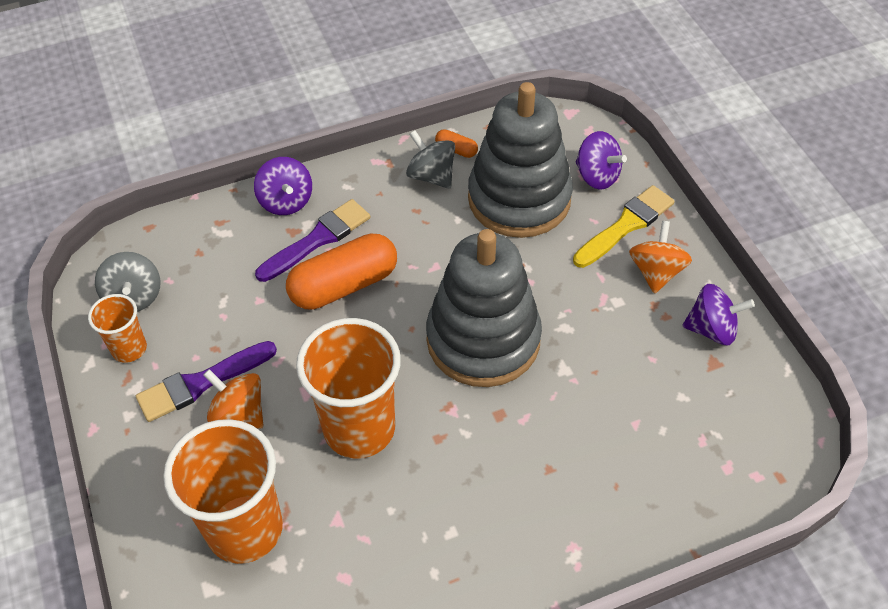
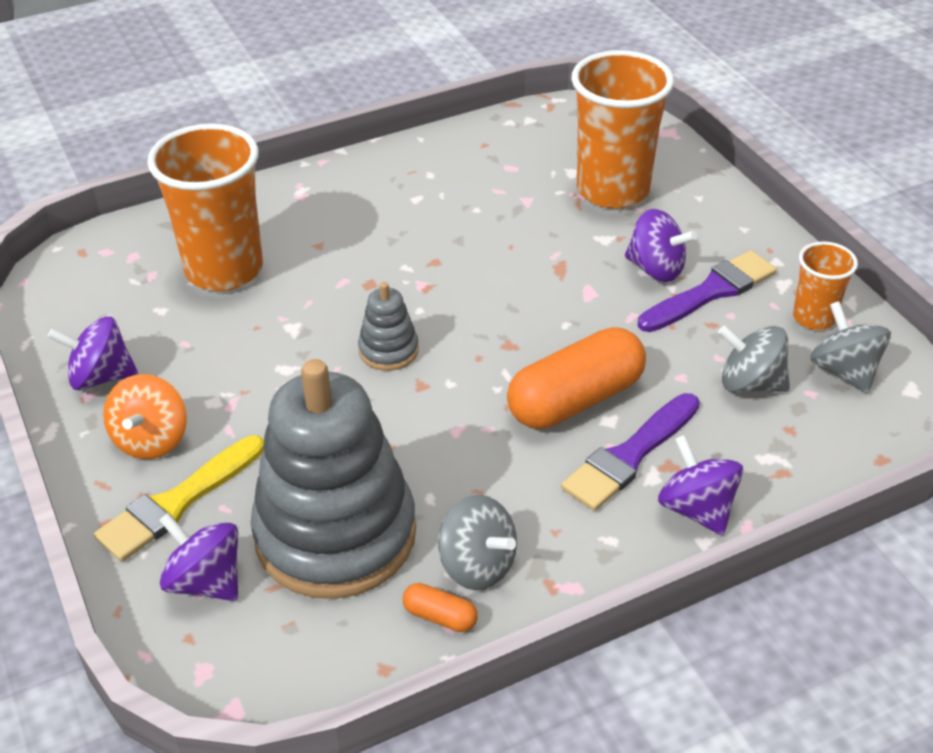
camera: 175 degrees right, 10 degrees down
(209, 290) = (750, 383): none -> grey spinning top
(239, 413) = (656, 269): orange spinning top -> purple spinning top
(359, 428) = (521, 264): orange cup -> orange cup (224, 269)
(483, 339) = (388, 350): grey stacking toy -> grey stacking toy, size x0.43

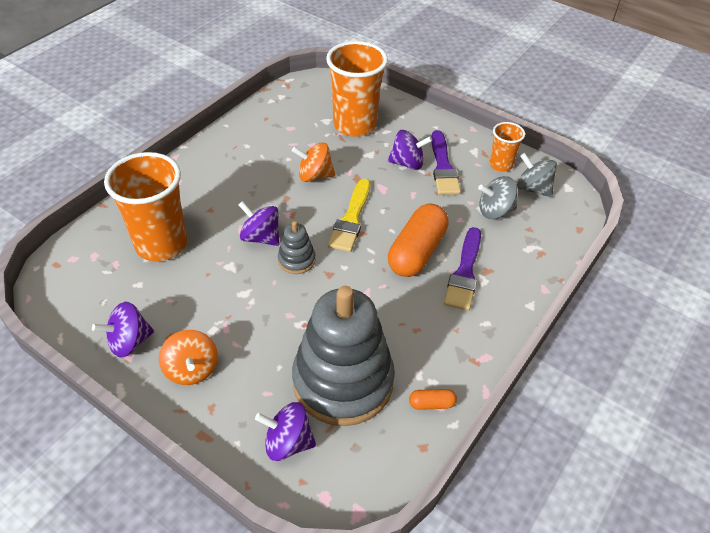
camera: 30 degrees left, 5 degrees up
(177, 502) = (236, 402): yellow brush -> yellow brush (351, 219)
(477, 565) = (430, 366): grey spinning top -> none
(498, 244) = (314, 176): none -> orange spinning top
(696, 509) = (515, 289): purple spinning top -> purple spinning top (261, 237)
(711, 292) = (443, 167): purple brush -> purple brush turned 150 degrees clockwise

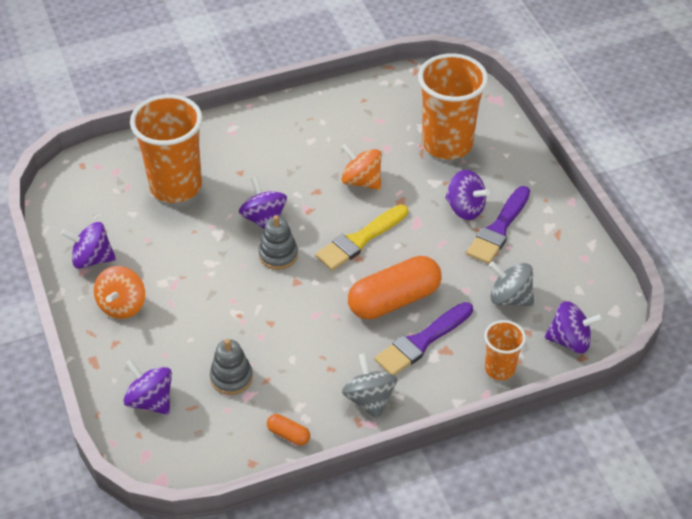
camera: 35 degrees right, 0 degrees up
(343, 381) = (231, 378): grey stacking toy -> grey stacking toy, size x0.43
(500, 165) = (563, 254): orange cup -> orange cup (500, 369)
(533, 189) = (573, 294): grey spinning top -> grey spinning top (369, 399)
(561, 221) = (570, 340): none -> purple spinning top

